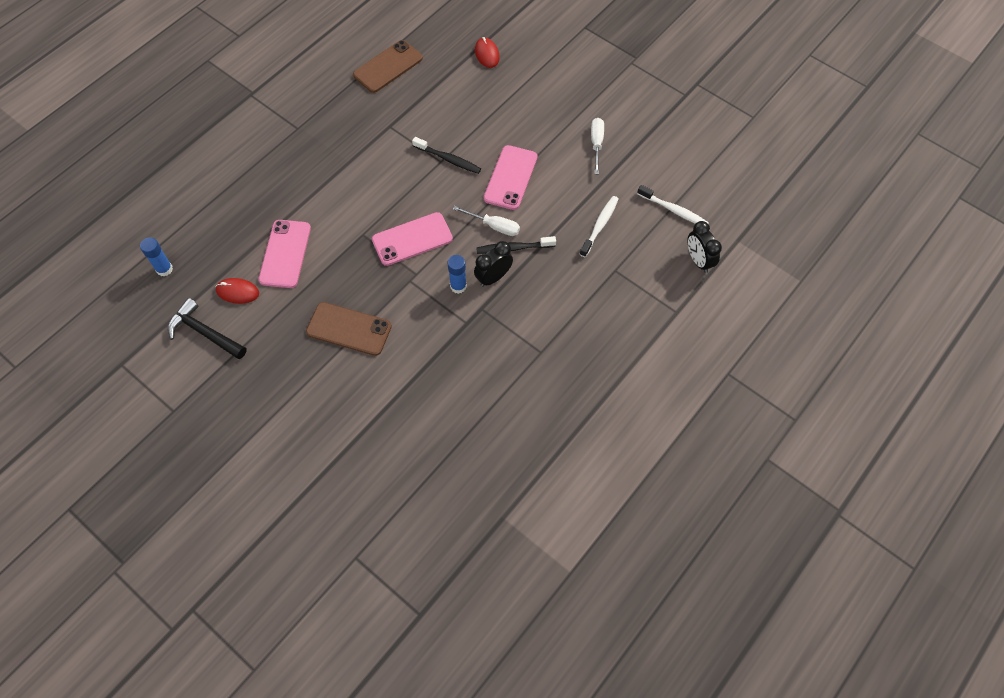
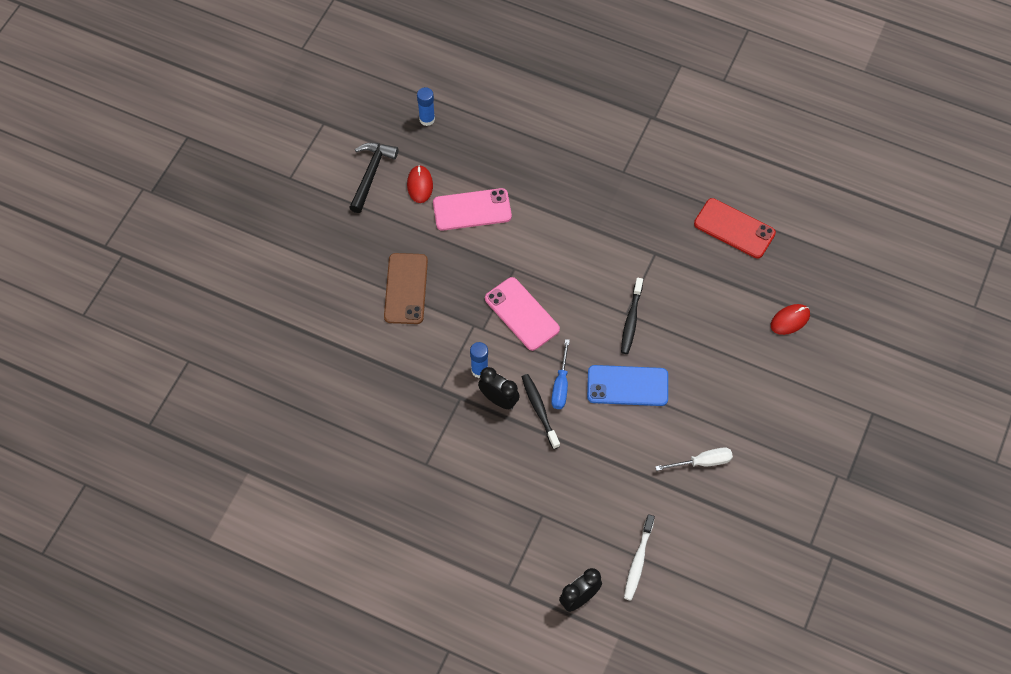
camera: 75 degrees right, 0 degrees up
(388, 67) = (734, 228): brown phone -> red phone
(494, 226) = (561, 385): white screwdriver -> blue screwdriver
(510, 177) = (627, 386): pink phone -> blue phone
(600, 226) = (593, 488): white toothbrush -> none

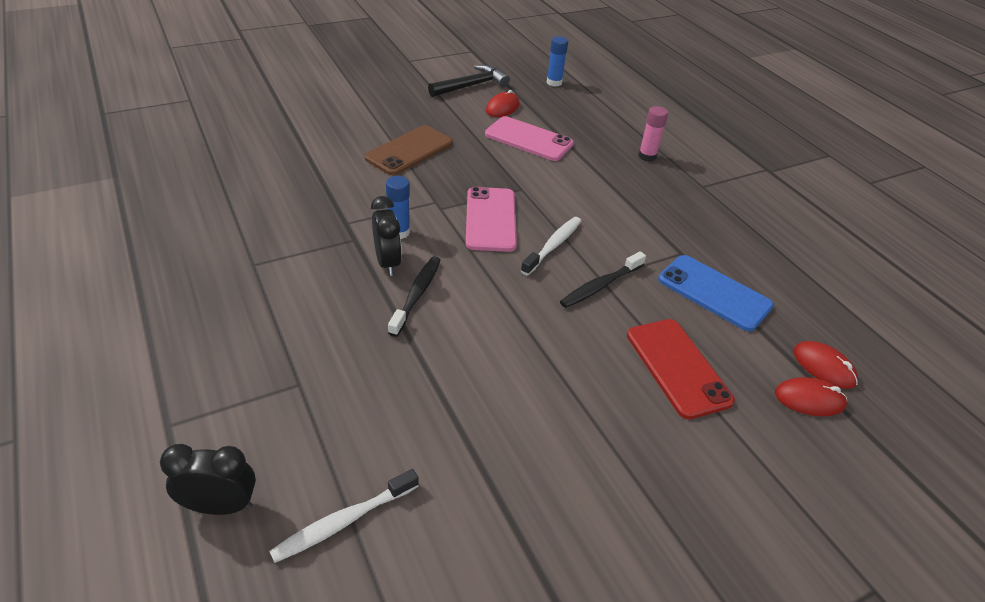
camera: 35 degrees right, 20 degrees down
(561, 385) = (464, 290): blue screwdriver -> none
(565, 165) = (647, 156): none -> pink glue stick
(578, 307) = (553, 245): none -> white toothbrush
(627, 386) = (536, 334): blue phone -> blue phone (714, 293)
(702, 462) = (551, 469): white screwdriver -> none
(734, 228) = (796, 283): red phone -> red phone (677, 367)
(784, 290) = (823, 367): none -> red mouse

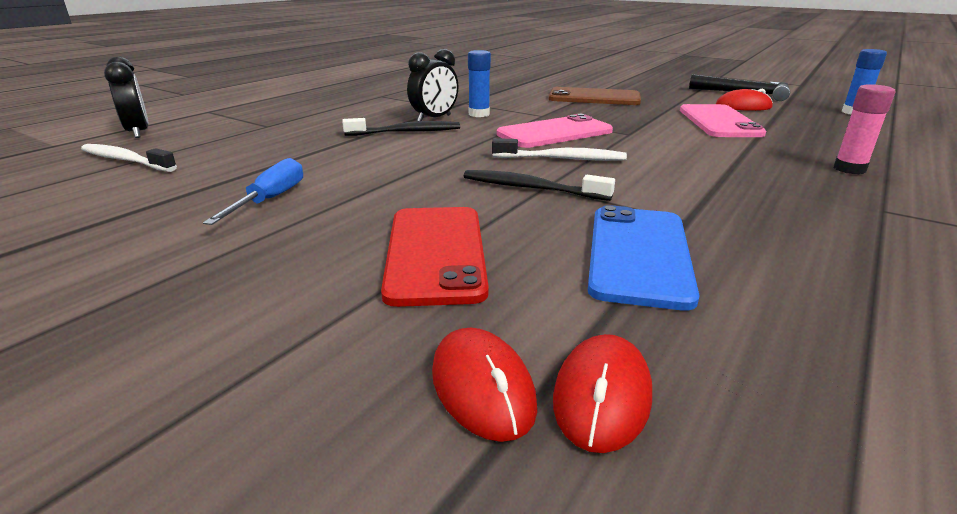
camera: 65 degrees right, 15 degrees down
(540, 425) = (270, 200): none -> blue screwdriver
(677, 367) = (435, 253): red phone -> red phone turned 45 degrees counterclockwise

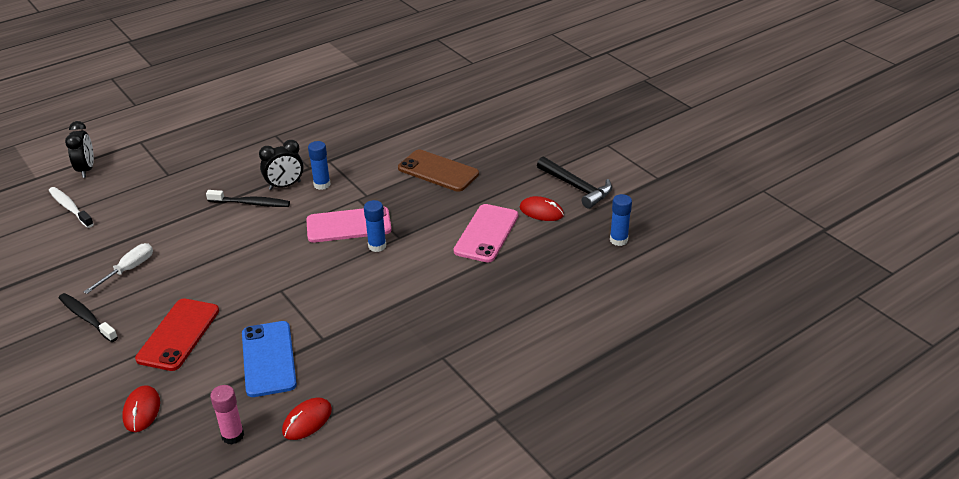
camera: 20 degrees right, 10 degrees up
(270, 200) = (128, 270): blue screwdriver -> white screwdriver
(531, 188) = (270, 290): black toothbrush -> black toothbrush (87, 318)
(562, 159) = (319, 261): white toothbrush -> none
(602, 396) = (177, 425): red mouse -> red mouse (307, 420)
(614, 141) = (377, 246): none -> blue glue stick
(639, 255) = (269, 359): blue phone -> blue phone turned 45 degrees counterclockwise
(849, 169) = (487, 315): pink glue stick -> pink glue stick (233, 435)

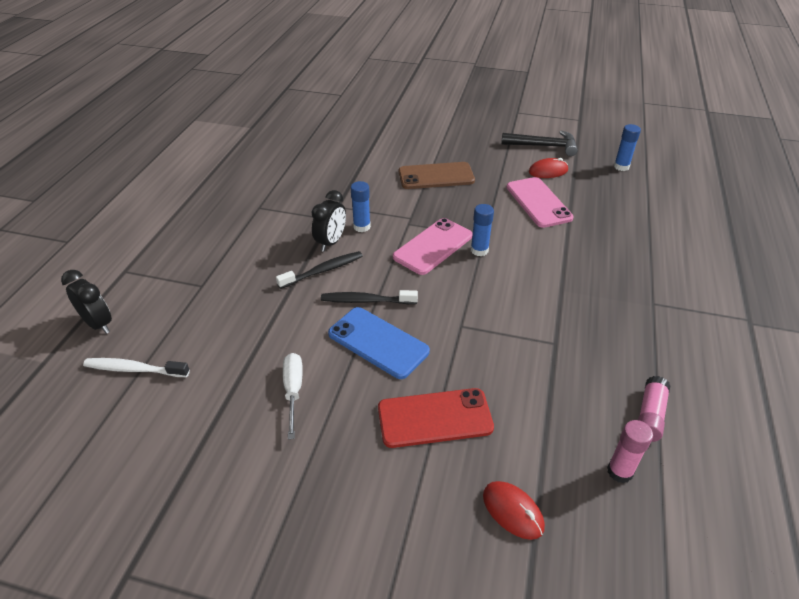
camera: 40 degrees left, 5 degrees up
(87, 318) = (320, 463): black toothbrush -> black toothbrush (366, 300)
(178, 334) = (435, 418): red phone -> red phone turned 75 degrees counterclockwise
(269, 359) = (542, 387): blue phone -> blue phone (378, 342)
(307, 420) = (650, 415): red mouse -> pink glue stick

